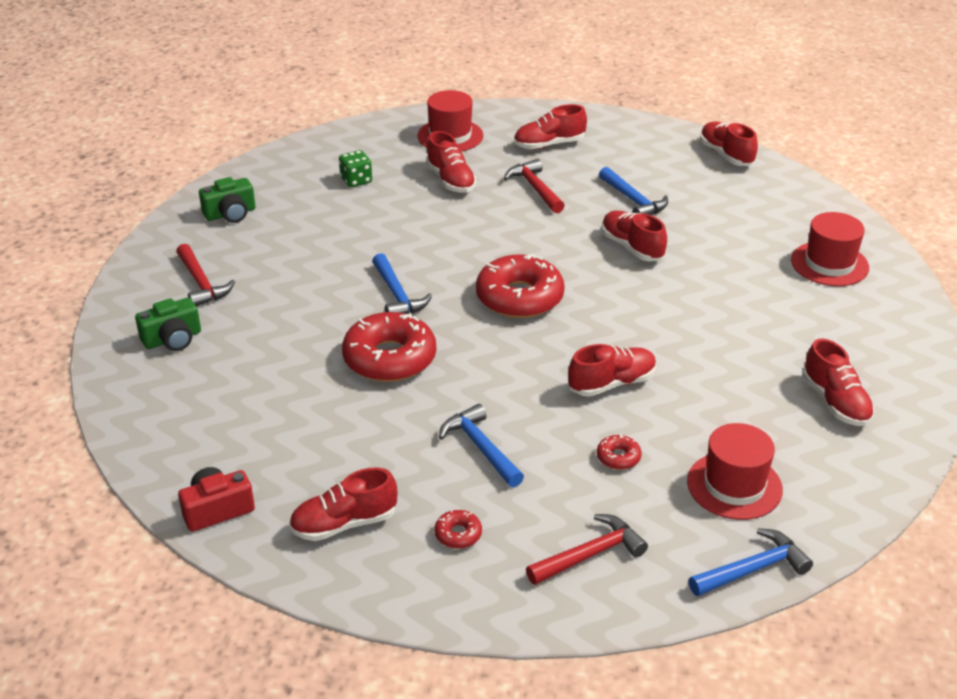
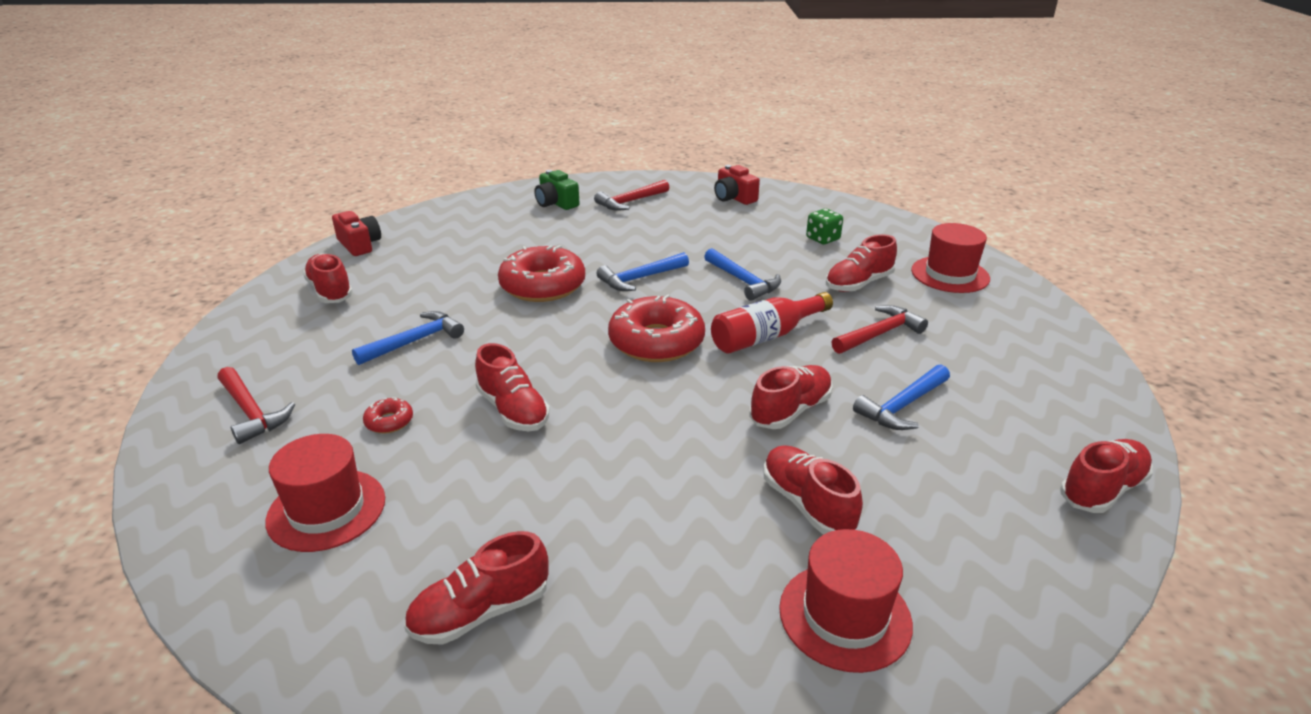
camera: 80 degrees right, 5 degrees down
(230, 214) = (734, 198): green camera -> red camera
(458, 534) = (302, 341): red donut -> none
(525, 241) = (766, 336): none -> red bottle
(549, 144) = (988, 335): red shoe -> red shoe (807, 504)
(753, 569) = (186, 526): blue hammer -> blue hammer (743, 281)

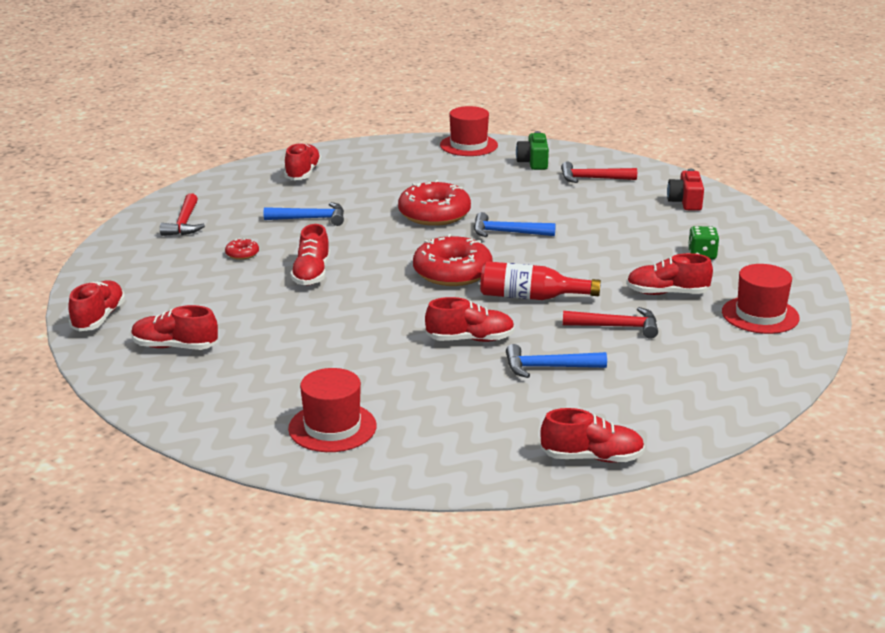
camera: 40 degrees right, 5 degrees down
(326, 509) = (164, 280): red hat -> red hat (468, 145)
(359, 245) = (358, 150): red camera -> none
(743, 281) = (579, 260): blue hammer -> none
(807, 504) = (397, 381): red shoe -> red shoe (99, 318)

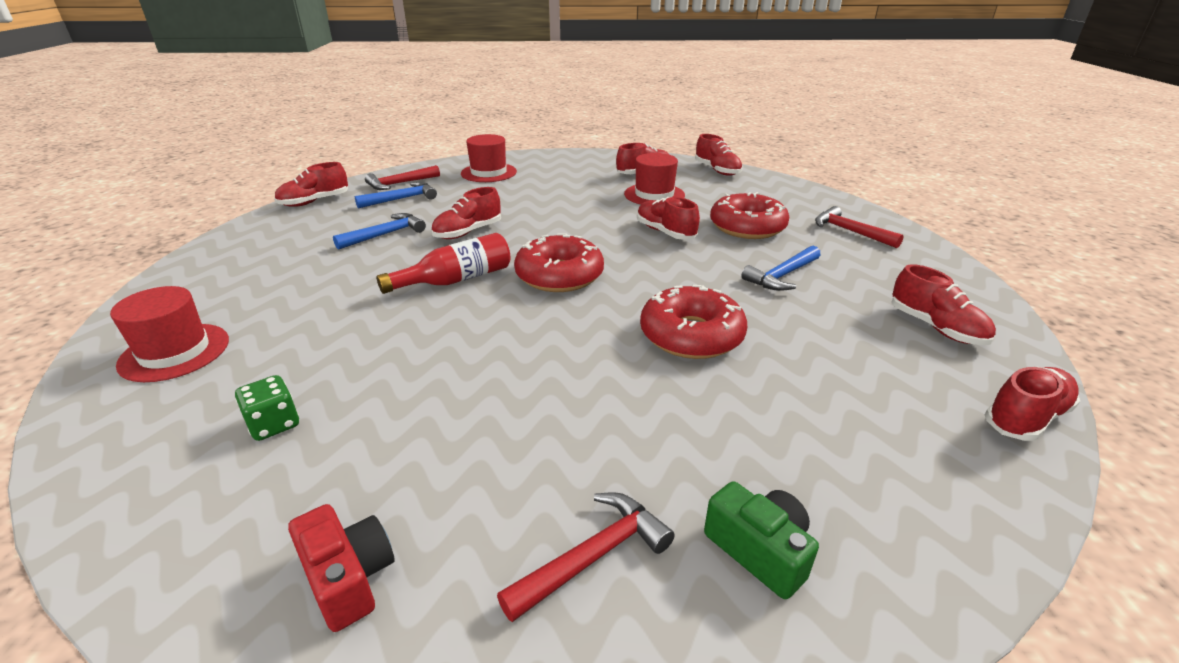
camera: 140 degrees right, 5 degrees up
(242, 254) = (747, 227): red donut -> red donut, size x2.30
(468, 145) = (940, 538): red hat -> red hat (654, 195)
(507, 232) = (574, 345): blue hammer -> blue hammer (402, 199)
(617, 327) = (346, 282): red hammer -> red hammer (400, 184)
(667, 293) = (307, 338): red shoe -> red shoe (1025, 418)

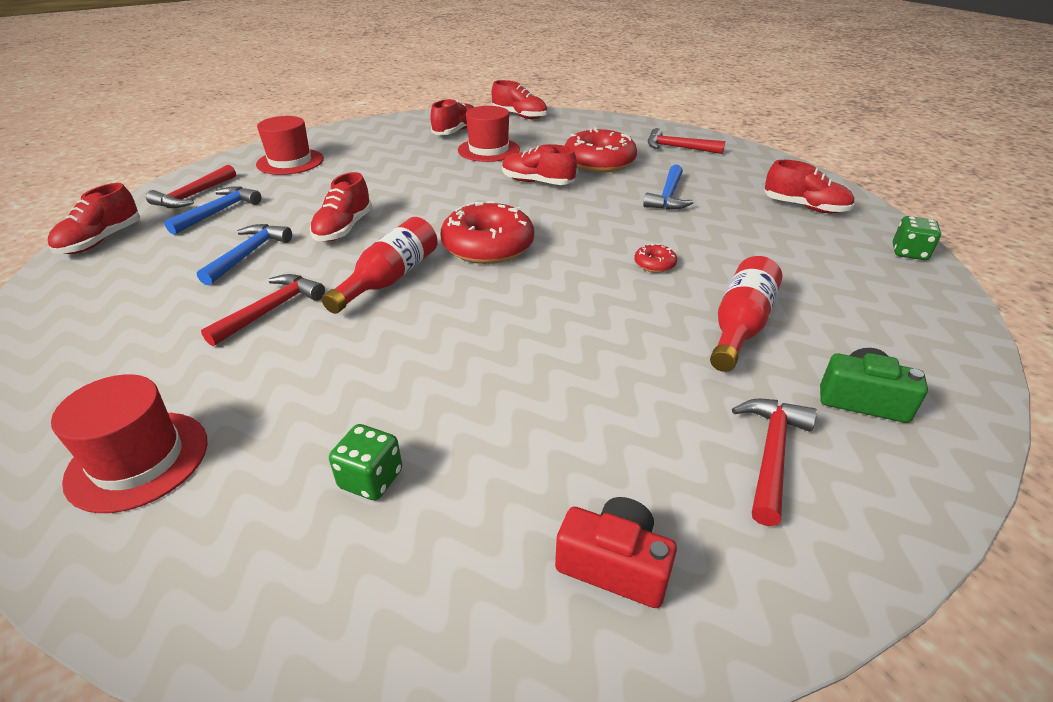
camera: 30 degrees left, 5 degrees up
(354, 278) = (271, 310): none -> red hammer
(691, 335) = (654, 264): red donut -> red donut, size x0.43
(710, 422) = (740, 326): none -> red bottle
(1025, 418) = (909, 253): red shoe -> green dice

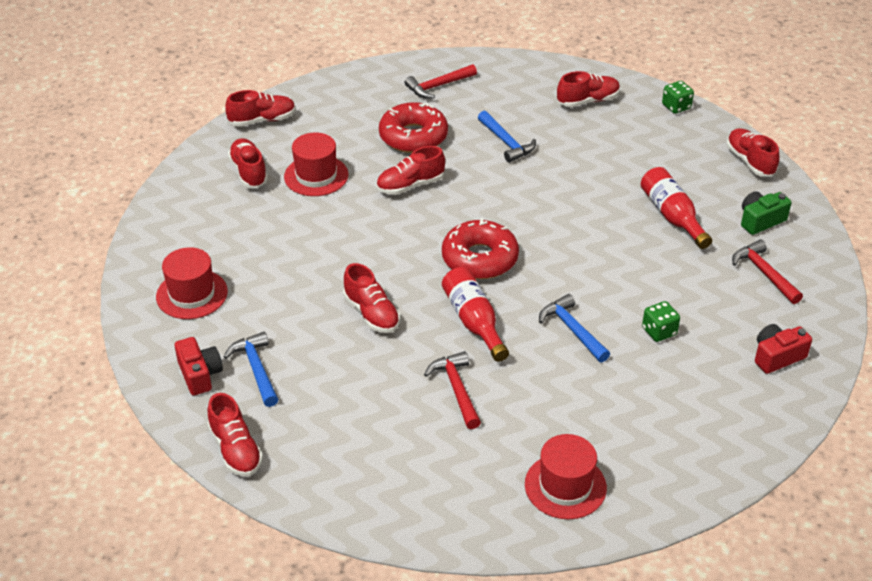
camera: 50 degrees left, 5 degrees up
(194, 196) = (200, 374): red hammer -> red camera
(248, 254) = (358, 375): blue hammer -> blue hammer (572, 330)
(371, 479) = (660, 406): green dice -> green dice (659, 331)
(654, 264) = (581, 204): red donut -> none
(943, 339) = (750, 161): none -> red shoe

